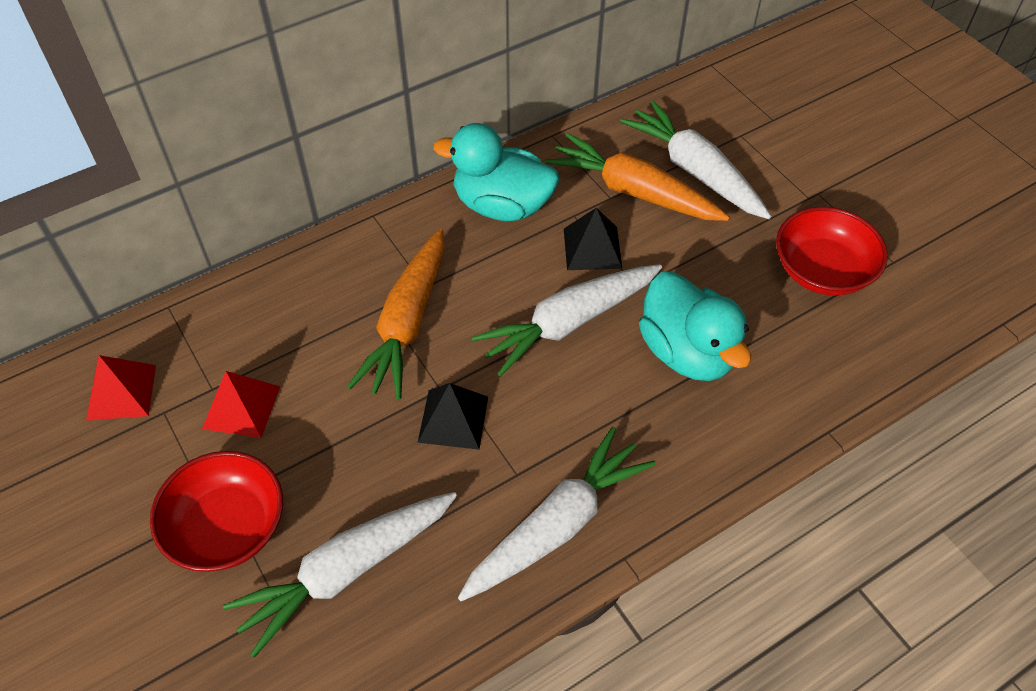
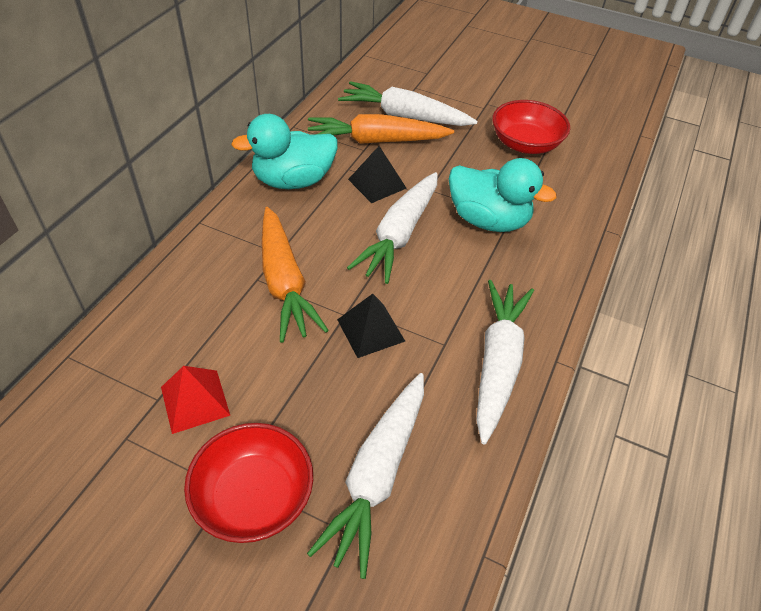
camera: 35 degrees left, 5 degrees down
(121, 392) = (72, 442): red pyramid -> none

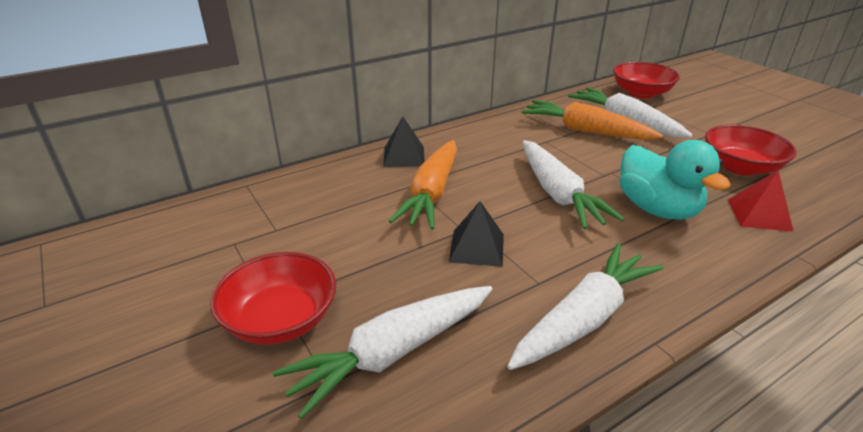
camera: 35 degrees right, 15 degrees down
(195, 401) = (299, 240): red pyramid -> red pyramid (759, 215)
(293, 181) = (493, 137): turquoise duck -> none
(377, 183) = (564, 156): black pyramid -> black pyramid (404, 156)
(397, 68) = (641, 93): none -> red bowl
(399, 234) = (558, 193): white carrot -> white carrot turned 75 degrees counterclockwise

